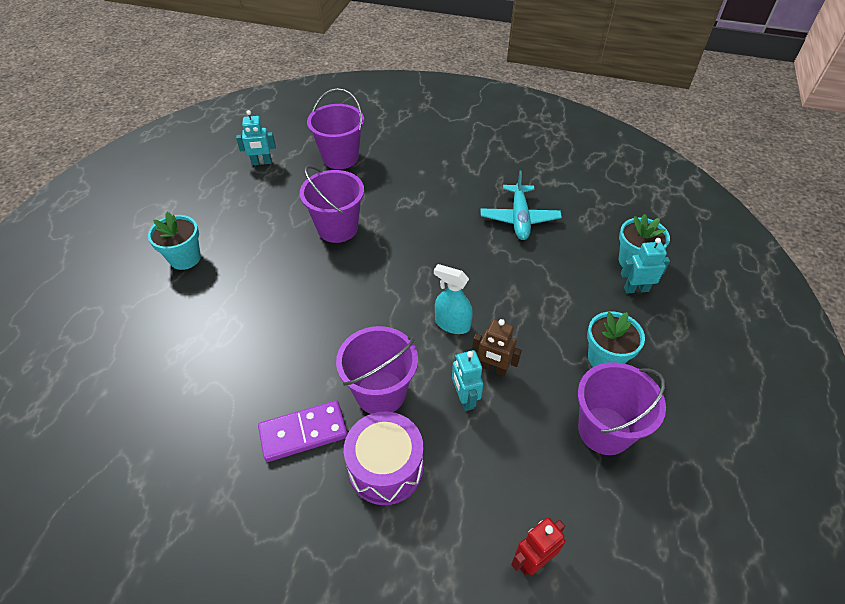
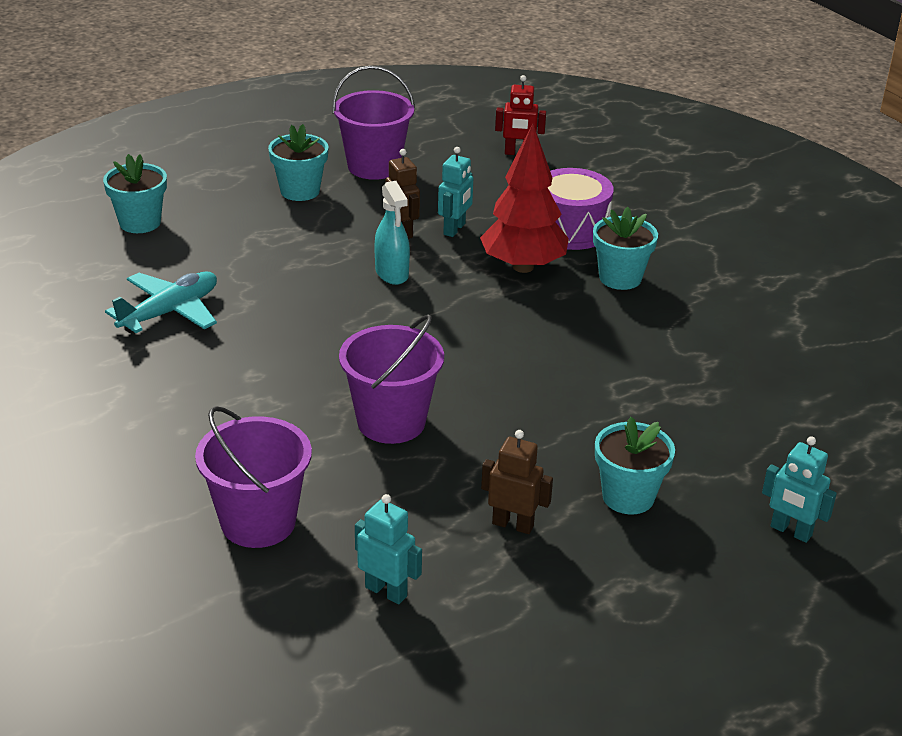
camera: 140 degrees left, 15 degrees down
(232, 214) = (513, 524): none -> brown robot
(303, 433) = (620, 278): purple domino -> turquoise flower pot
(380, 393) = (523, 266): purple bucket -> red tree
(636, 289) = (183, 208): turquoise robot -> turquoise robot (790, 531)

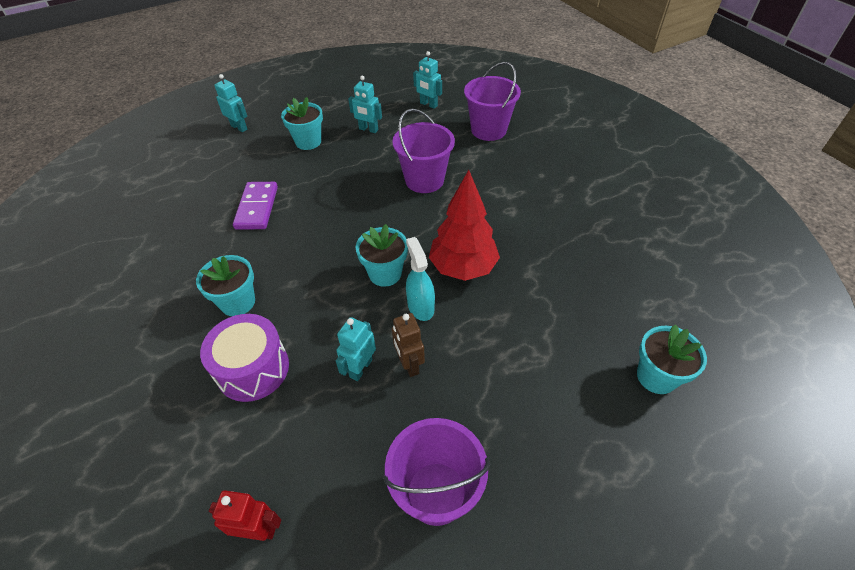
camera: 175 degrees left, 15 degrees up
(170, 312) = (583, 263): turquoise plane -> none
(300, 191) = (514, 436): turquoise flower pot -> turquoise flower pot (385, 273)
(513, 524) = (368, 129): brown robot -> turquoise robot
(523, 266) = (312, 315): red tree -> red tree (463, 268)
(659, 381) = (257, 207): none -> purple domino

